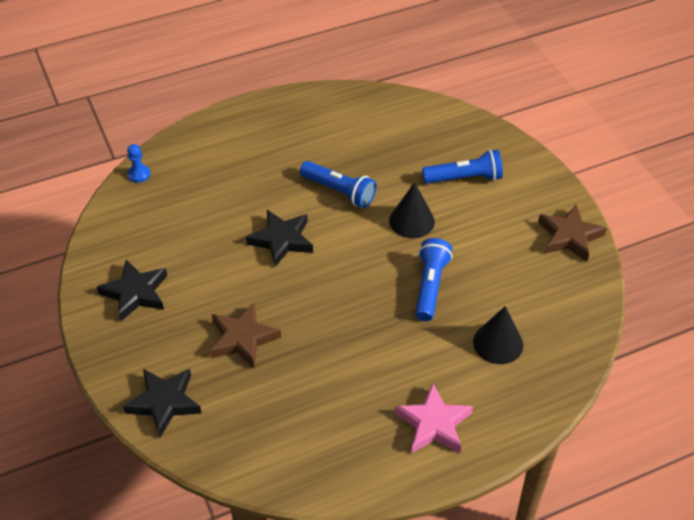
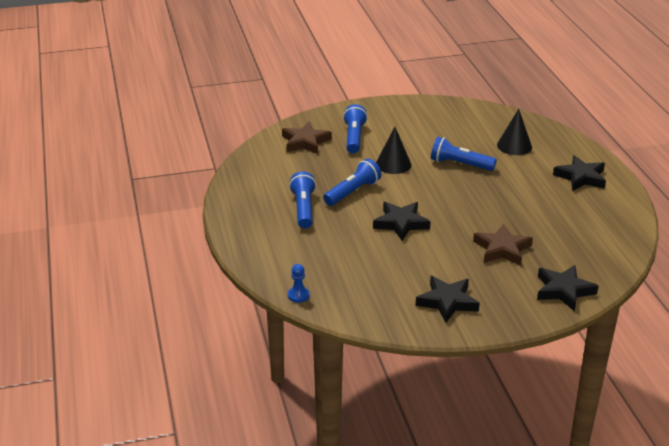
camera: 80 degrees left, 15 degrees down
(296, 156) = (303, 209): none -> blue flashlight
(434, 424) = (581, 177): pink star -> black star
(569, 236) = (422, 107): brown star -> brown star (305, 142)

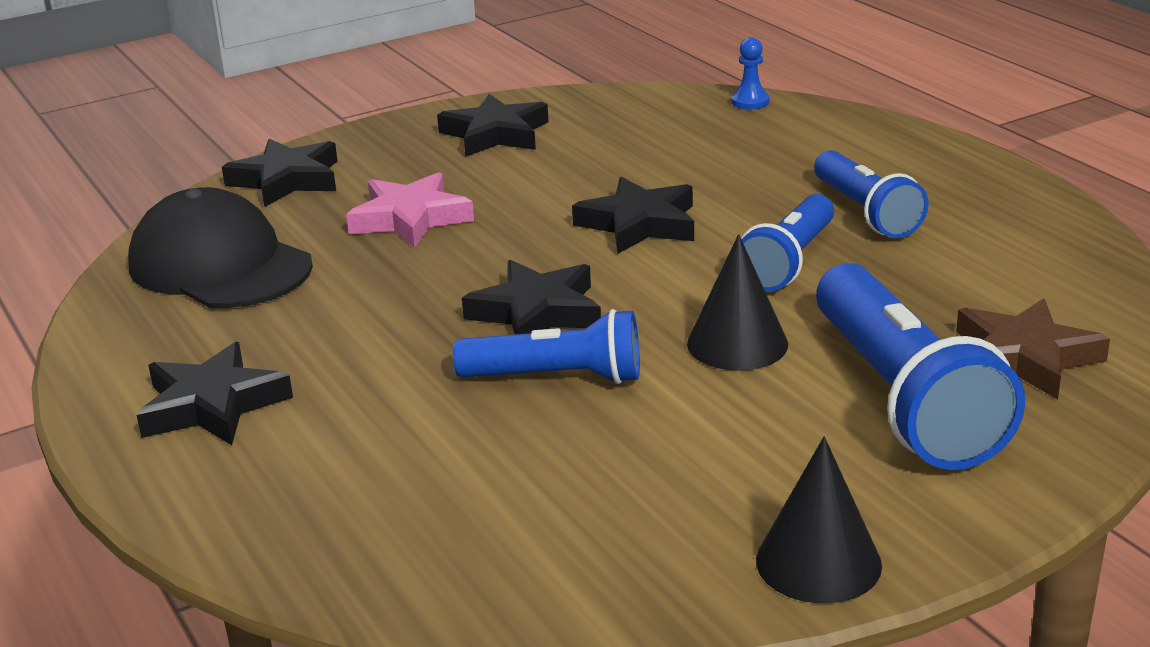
camera: 165 degrees right, 5 degrees down
(354, 137) = (902, 398): blue flashlight -> blue flashlight, size x1.62
(459, 190) = (536, 312): none -> black star
(502, 249) = (410, 218): brown star -> pink star
(514, 146) = (409, 468): black cone -> black cone (818, 562)
(589, 240) = (220, 265): none -> black cap

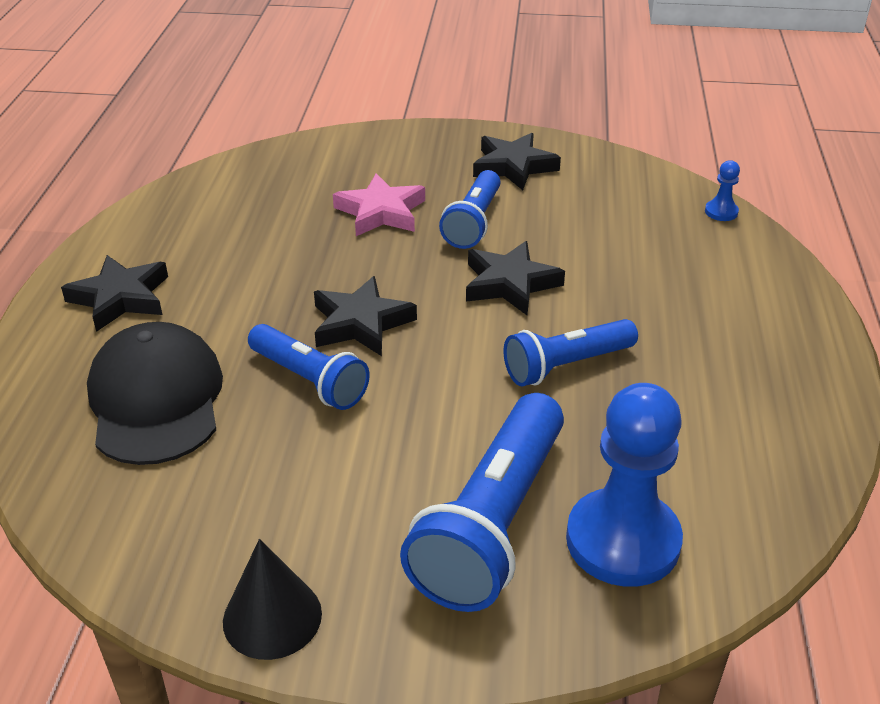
camera: 35 degrees right, 10 degrees up
(220, 265) = (241, 198): black cap -> black cap (156, 400)
(286, 180) = (350, 150): black star -> none
(737, 343) = (446, 415): black cone -> none
(865, 213) = (677, 350): blue flashlight -> blue flashlight (473, 223)
(1024, 357) = (623, 540): brown star -> blue pawn

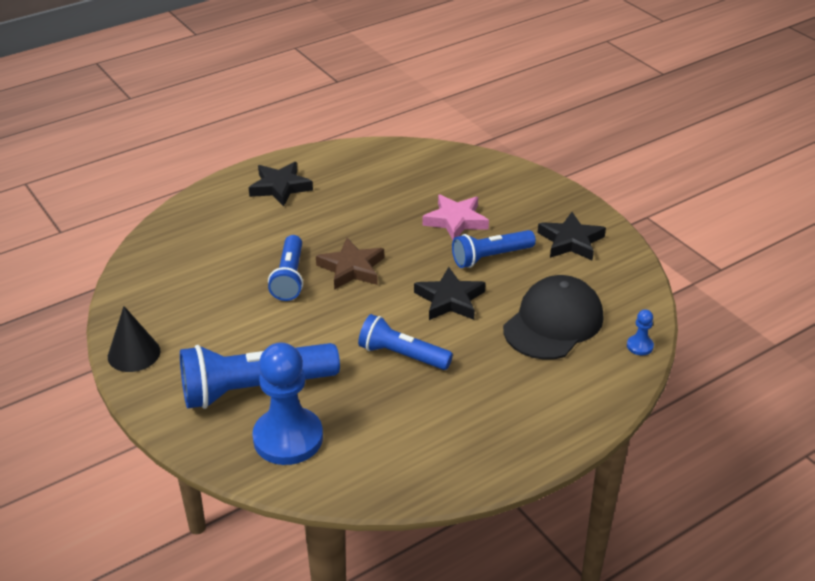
camera: 50 degrees right, 0 degrees up
(156, 400) = (225, 242): black cap -> black cap (553, 323)
(360, 323) = (351, 268): black star -> brown star

